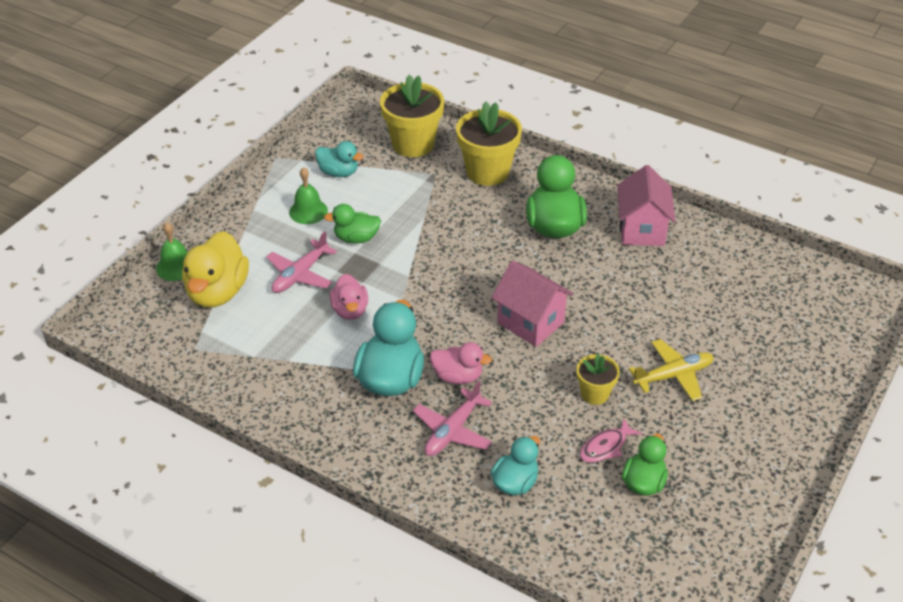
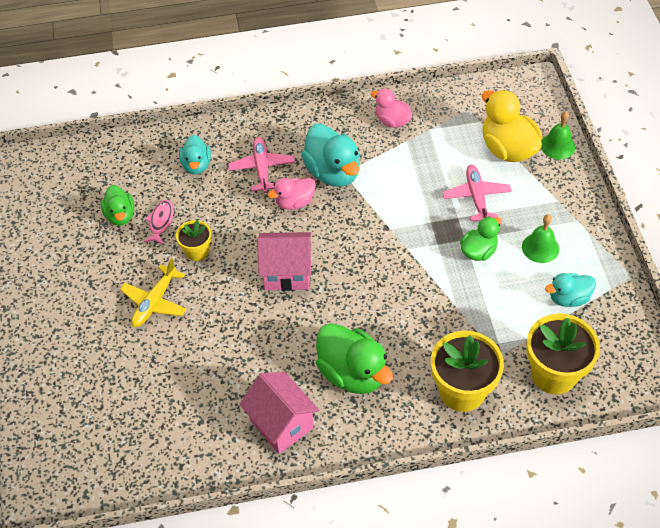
camera: 140 degrees right, 10 degrees up
(350, 310) = (412, 196): pink duck -> pink duck (392, 121)

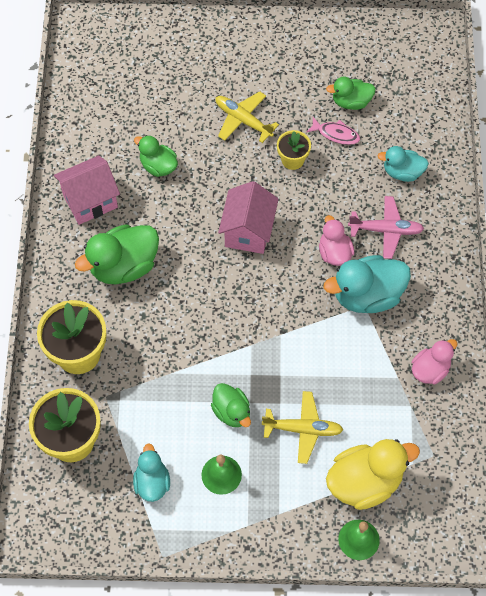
camera: 100 degrees right, 10 degrees up
(225, 368) = (158, 166): none -> green duck
(476, 197) = (303, 429): pink plane -> yellow plane

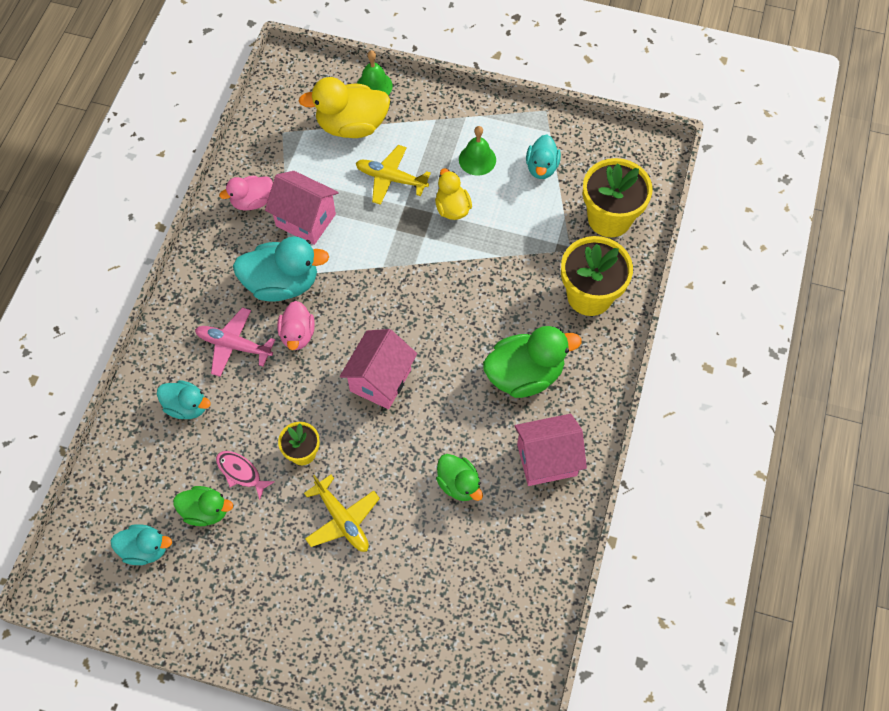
camera: 165 degrees left, 0 degrees up
(232, 412) = (452, 208): green duck -> yellow duck
(370, 363) = (306, 220): none -> pink house
(384, 67) = (145, 549): none -> turquoise duck

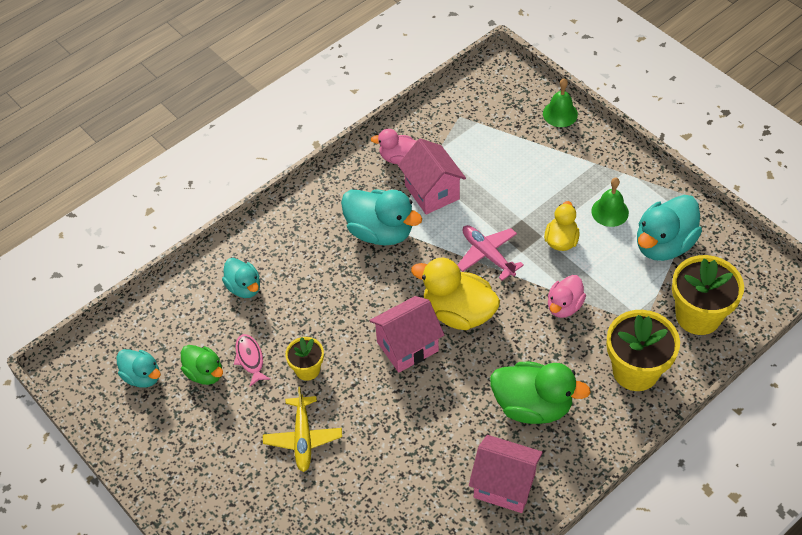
camera: 35 degrees right, 10 degrees down
(234, 345) = (310, 260): pink plane -> pink plane (487, 255)
(297, 334) = (365, 277): pink duck -> pink duck (564, 306)
(352, 125) = (520, 136): yellow duck -> yellow duck (458, 312)
(391, 179) = (524, 193): yellow plane -> none
(459, 484) = (416, 463): green duck -> none
(541, 167) = (663, 244): turquoise duck -> turquoise duck, size x1.68

